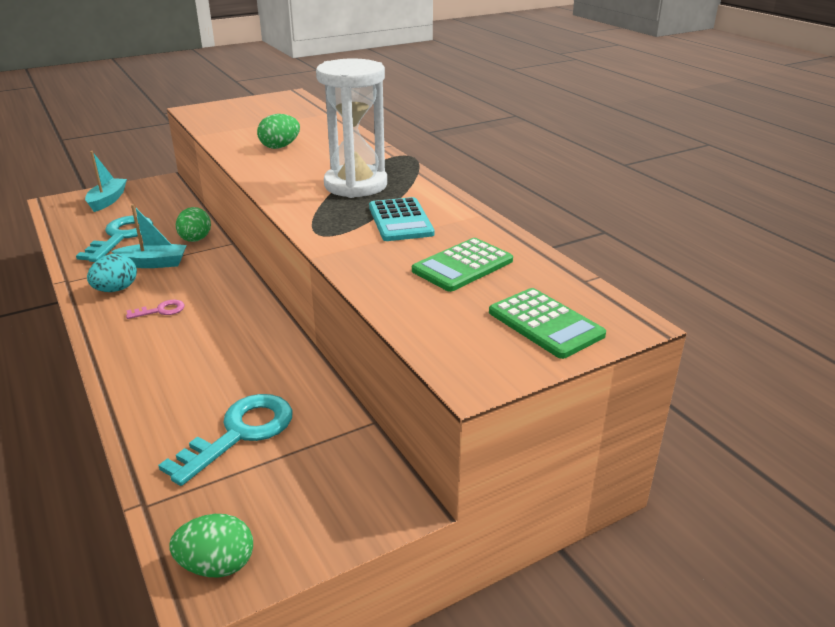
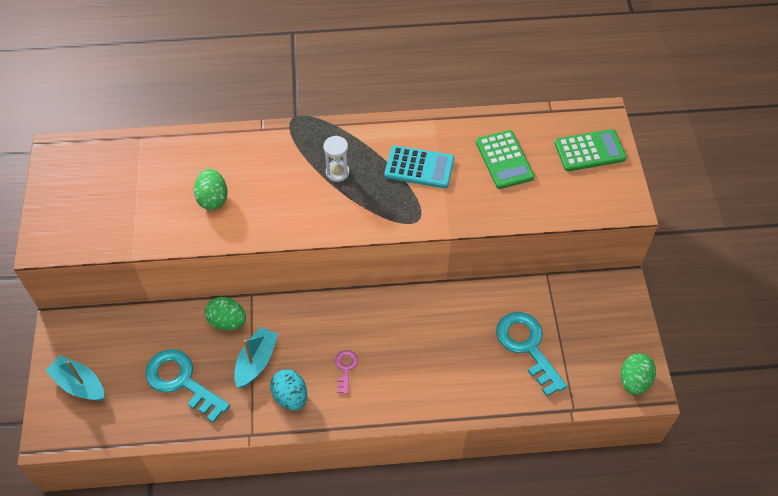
camera: 65 degrees left, 25 degrees up
(356, 185) = (337, 172): white hourglass -> white hourglass, size x0.43

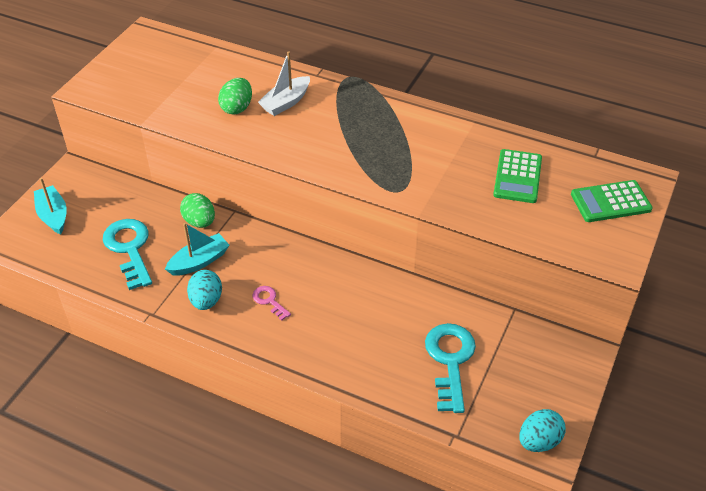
camera: 30 degrees right, 10 degrees down
(254, 172) = (286, 102): none -> white boat
(337, 172) = (355, 128): white hourglass -> none
(345, 368) = (269, 301): pink key -> pink key turned 75 degrees counterclockwise
(419, 167) = (431, 152): turquoise calculator -> none
(589, 151) = (610, 202): green calculator -> green calculator turned 150 degrees clockwise
(634, 381) = (539, 441): green egg -> turquoise egg

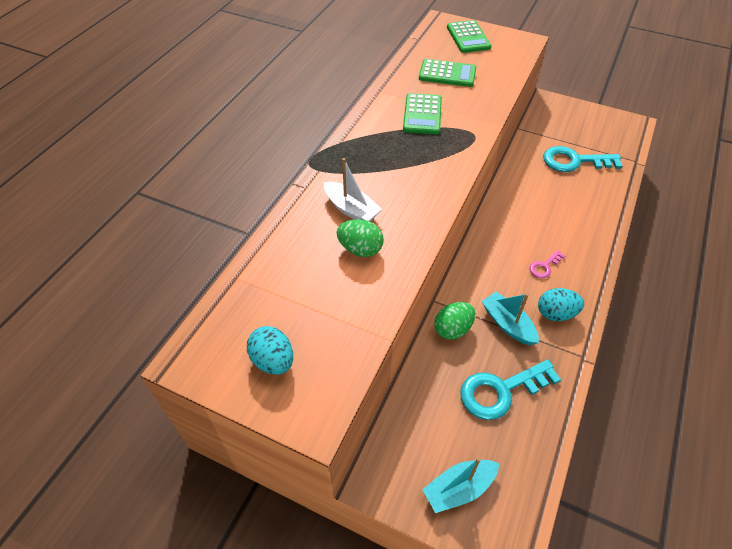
camera: 90 degrees left, 5 degrees up
(433, 152) = (422, 114): none -> green calculator
(539, 441) = (625, 126): turquoise egg -> turquoise egg (273, 361)

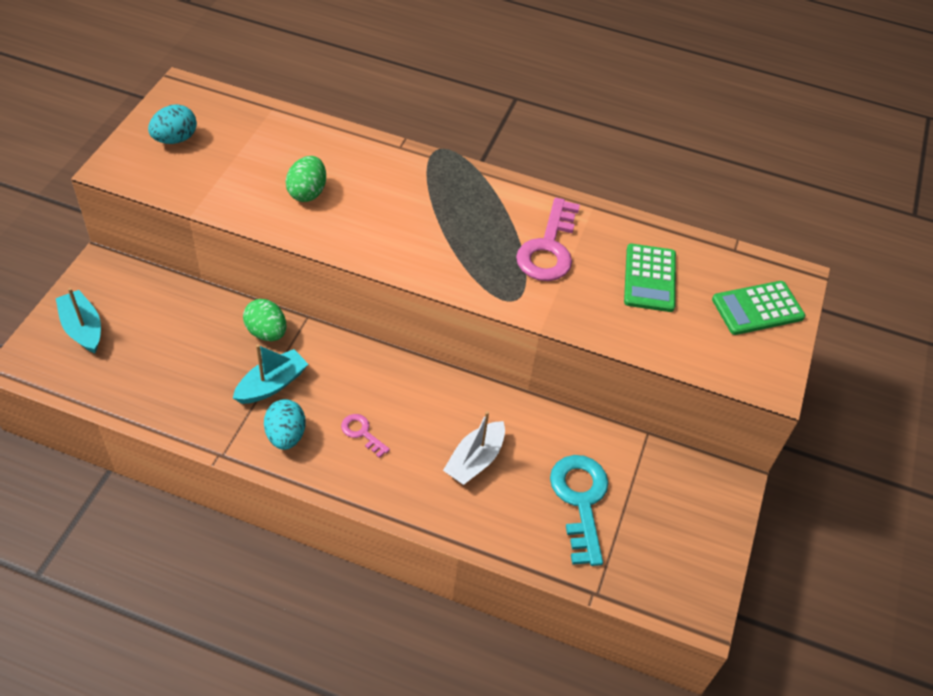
camera: 80 degrees right, 0 degrees up
(351, 209) = (366, 184): white boat -> white boat (475, 460)
(422, 114) = (548, 248): green calculator -> pink key
(501, 391) = (184, 370): turquoise key -> none

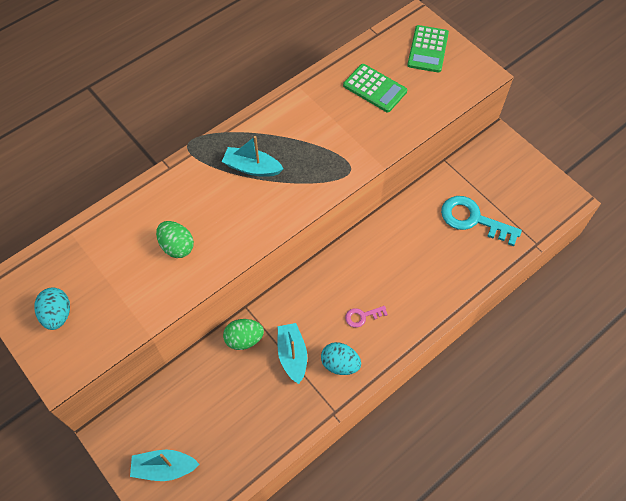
camera: 55 degrees left, 10 degrees up
(449, 212) = (252, 168): none -> turquoise boat
(475, 460) = (416, 261): white boat -> none
(548, 248) = (318, 128): pink key -> none

